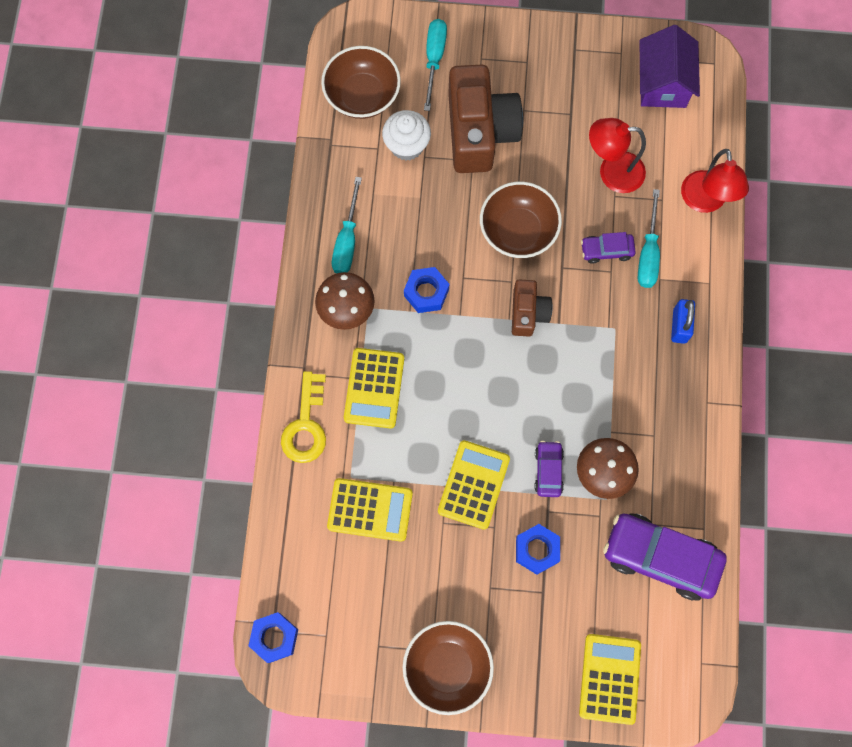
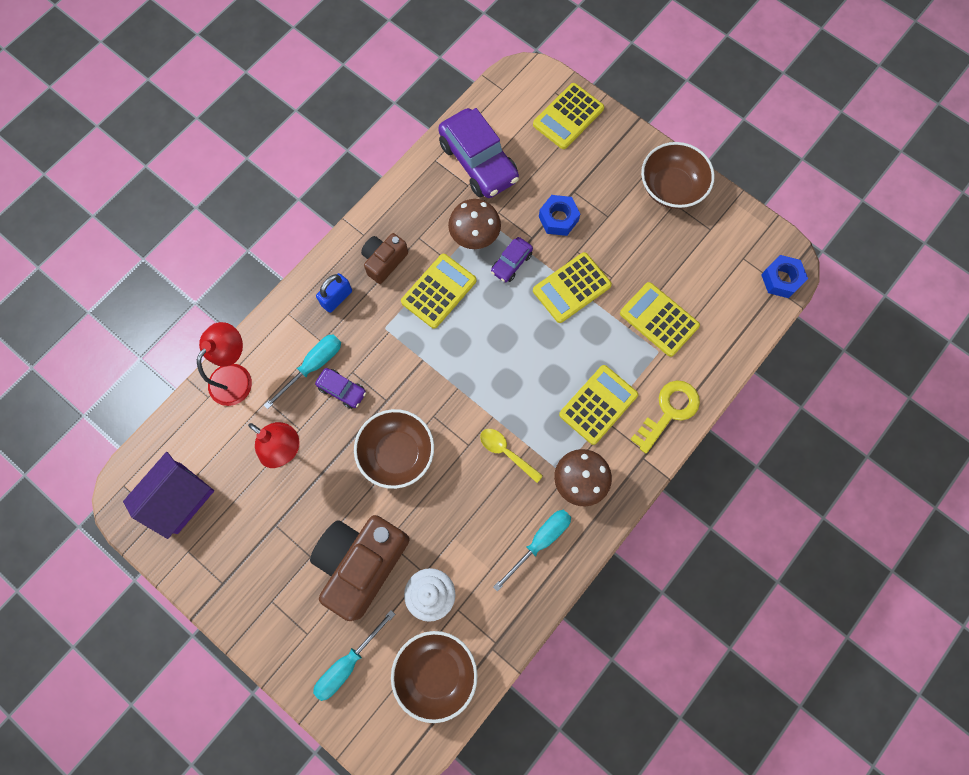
camera: 145 degrees left, 0 degrees up
(426, 293) = (506, 452): blue nut -> yellow spoon
(528, 313) = (439, 383): brown camera -> brown camera (384, 261)
(594, 395) = (439, 291): none -> yellow calculator

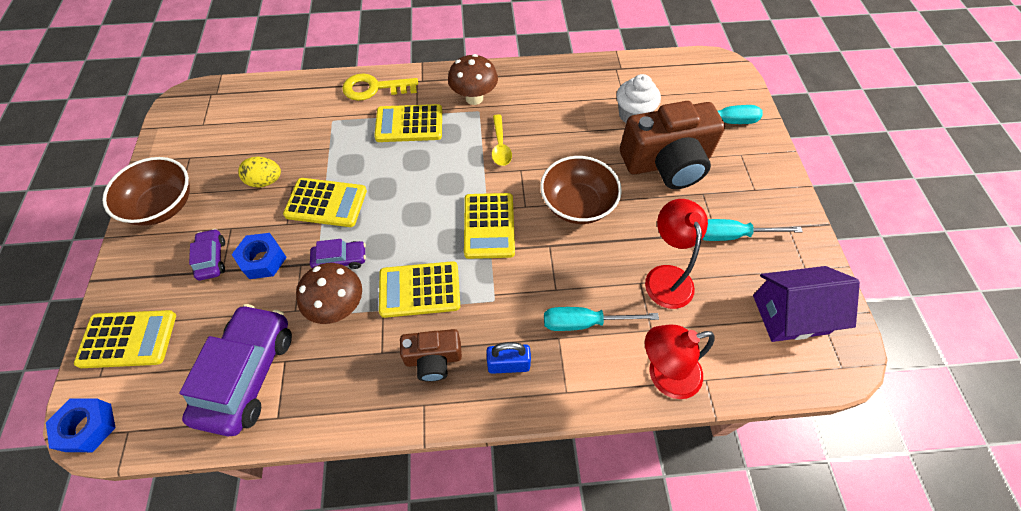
camera: 135 degrees left, 15 degrees down
(342, 390) = (577, 282): purple car -> purple car (212, 259)
(436, 673) = (667, 81): brown bowl -> none
(540, 541) = (535, 90): turquoise screwdriver -> turquoise screwdriver (731, 235)
(633, 263) = (265, 181): none -> yellow egg
(659, 319) = (304, 136): yellow calculator -> yellow calculator (489, 226)
(781, 279) = (205, 95): blue nut -> blue nut (88, 427)

